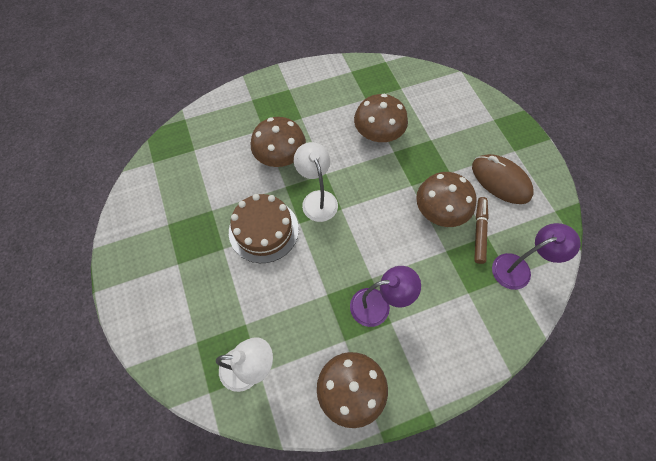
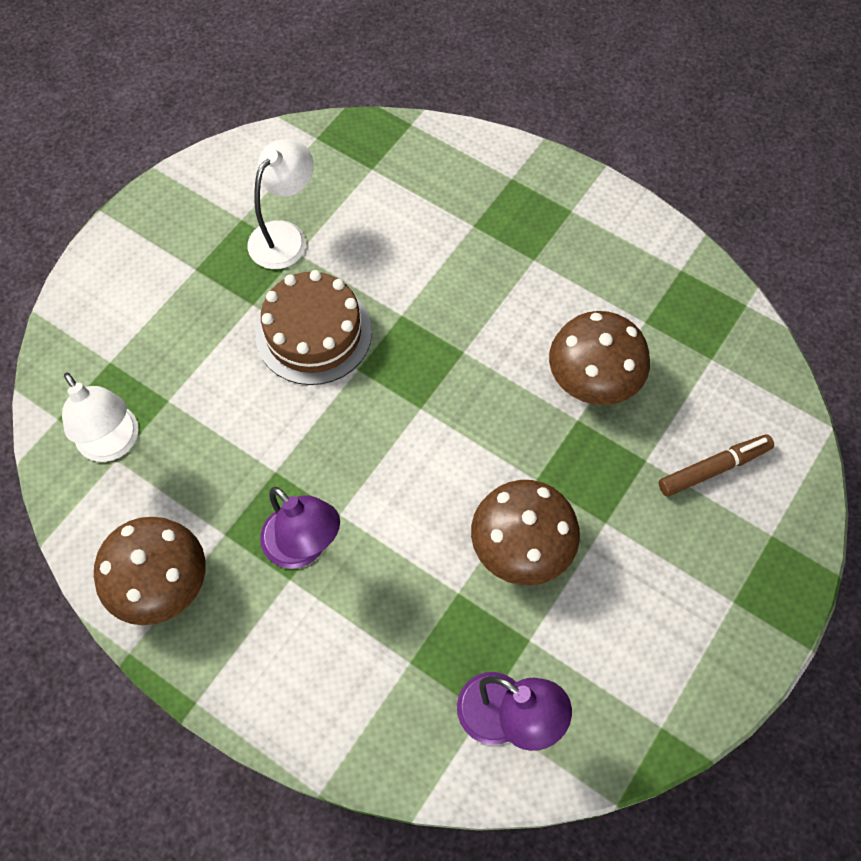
camera: 55 degrees right, 0 degrees up
(280, 156) = (445, 276): brown mushroom -> none
(317, 199) = (412, 367): white lamp -> white lamp (285, 236)
(479, 232) = (528, 624): brown marker -> brown marker (713, 468)
(500, 181) = (652, 609): brown mouse -> none

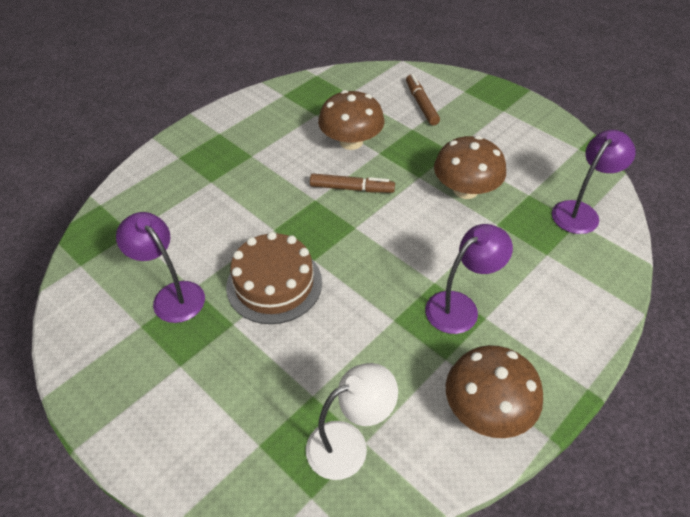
camera: 80 degrees left, 15 degrees down
(285, 236) = (172, 295): white lamp -> purple lamp
(493, 393) = (352, 188): none -> brown marker

